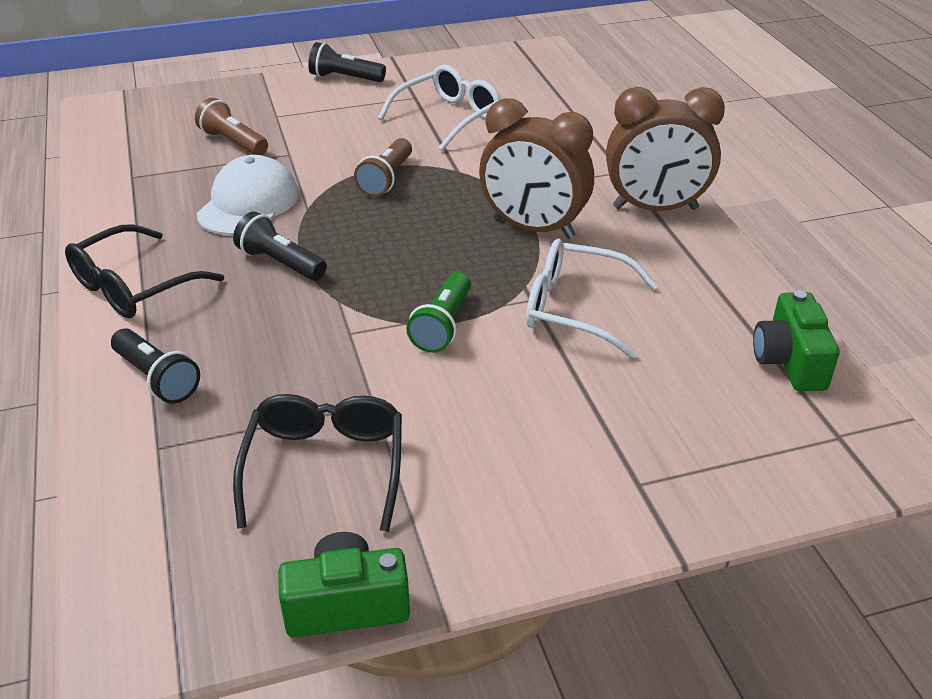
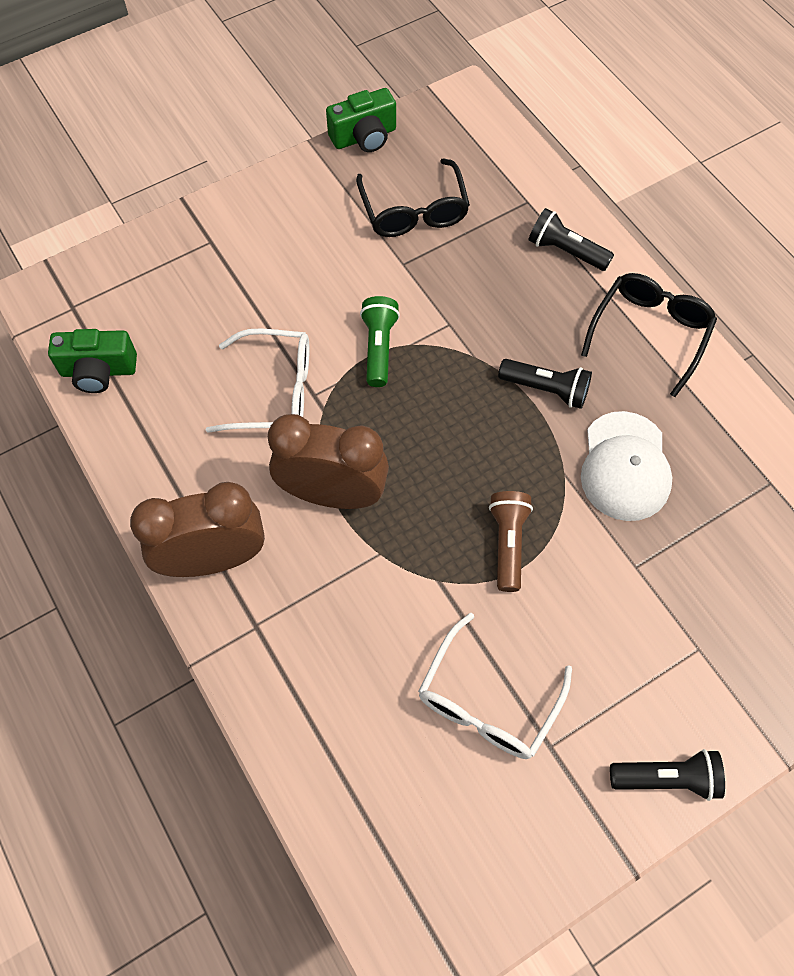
camera: 165 degrees right, 25 degrees up
(233, 142) = (711, 574): brown flashlight -> none
(789, 361) = (98, 371): green camera -> green camera turned 105 degrees clockwise

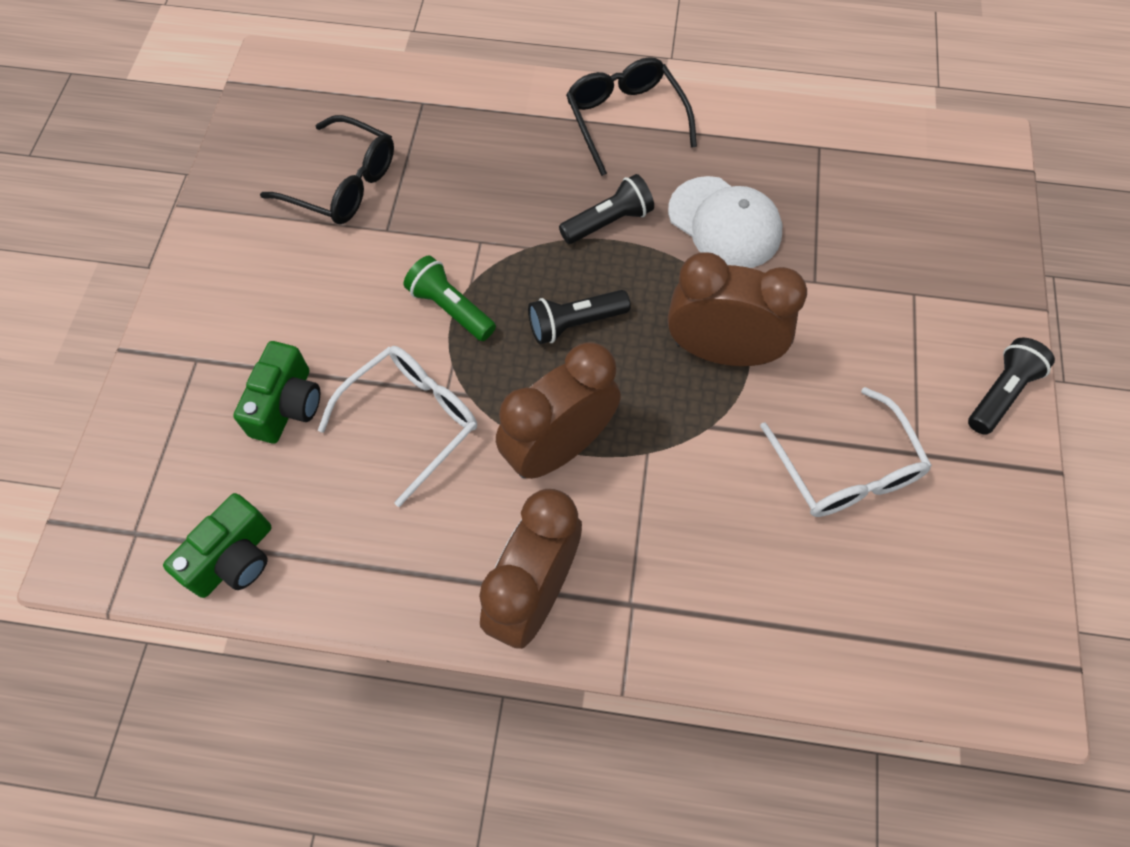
camera: 50 degrees left, 0 degrees up
(364, 137) = (225, 162): green camera -> green camera (287, 405)
(508, 543) = (721, 352): brown flashlight -> brown clock
(566, 251) = (496, 114): black flashlight -> black flashlight (575, 323)

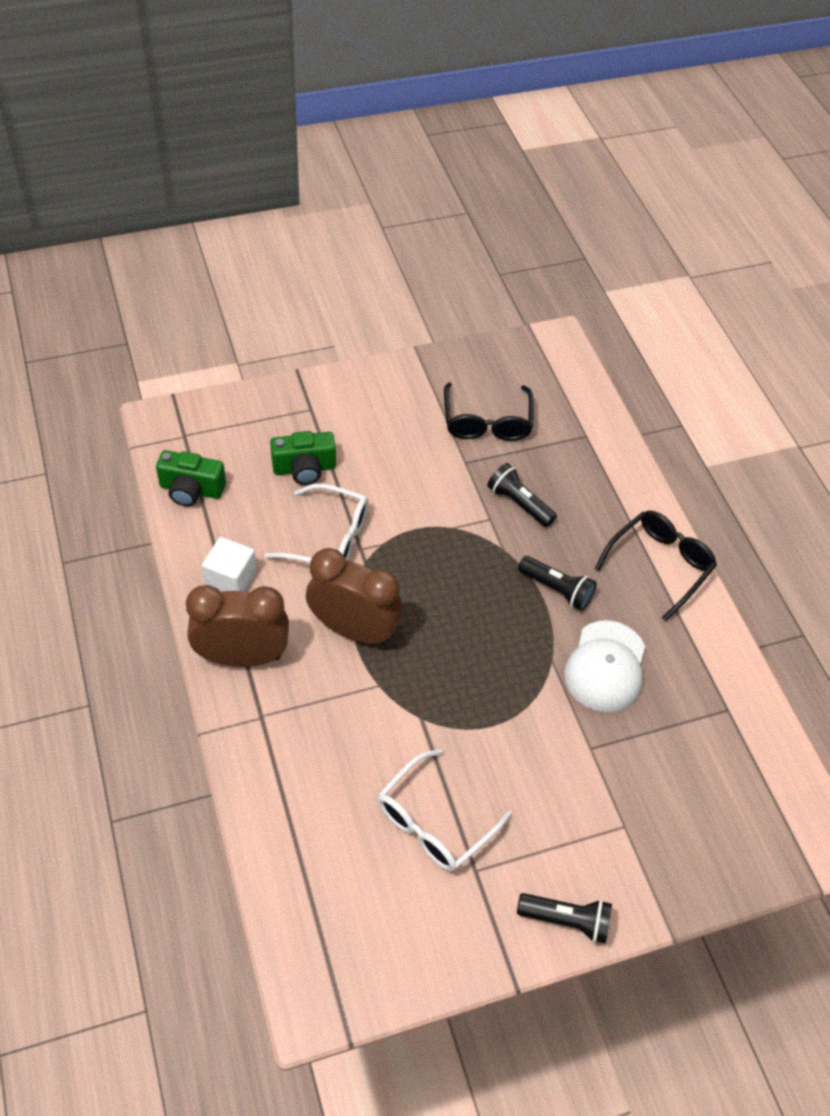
camera: 60 degrees right, 10 degrees down
(408, 562) = (231, 579): none -> white cube
(451, 308) = (425, 524): green flashlight -> none
(575, 323) = (457, 602): black flashlight -> black flashlight (519, 503)
(721, 352) = (488, 703): brown clock -> none

